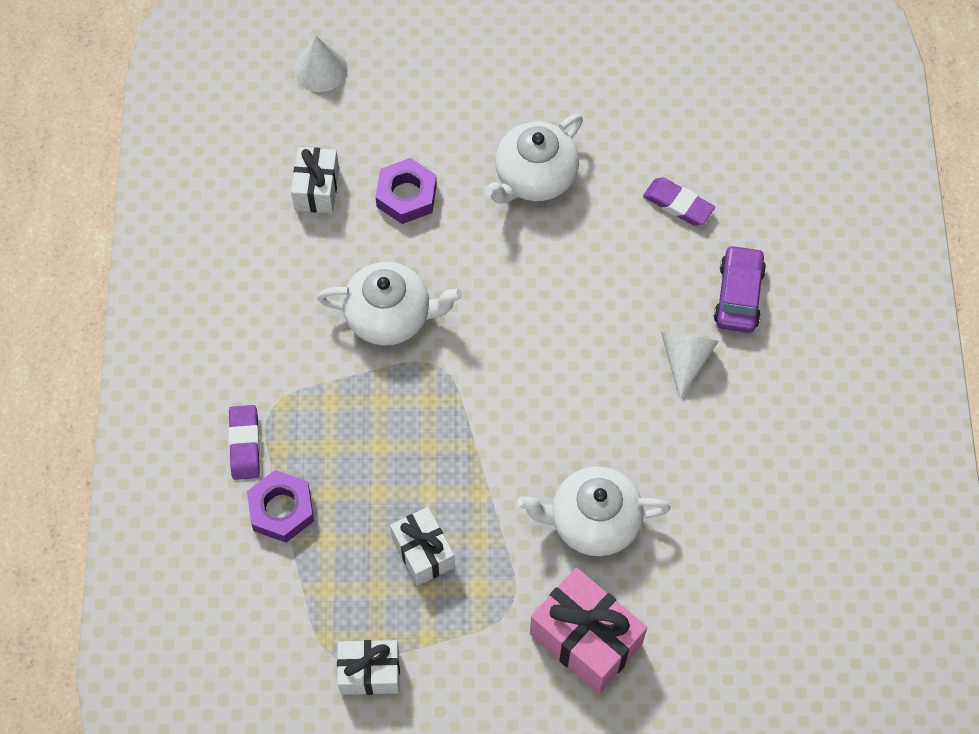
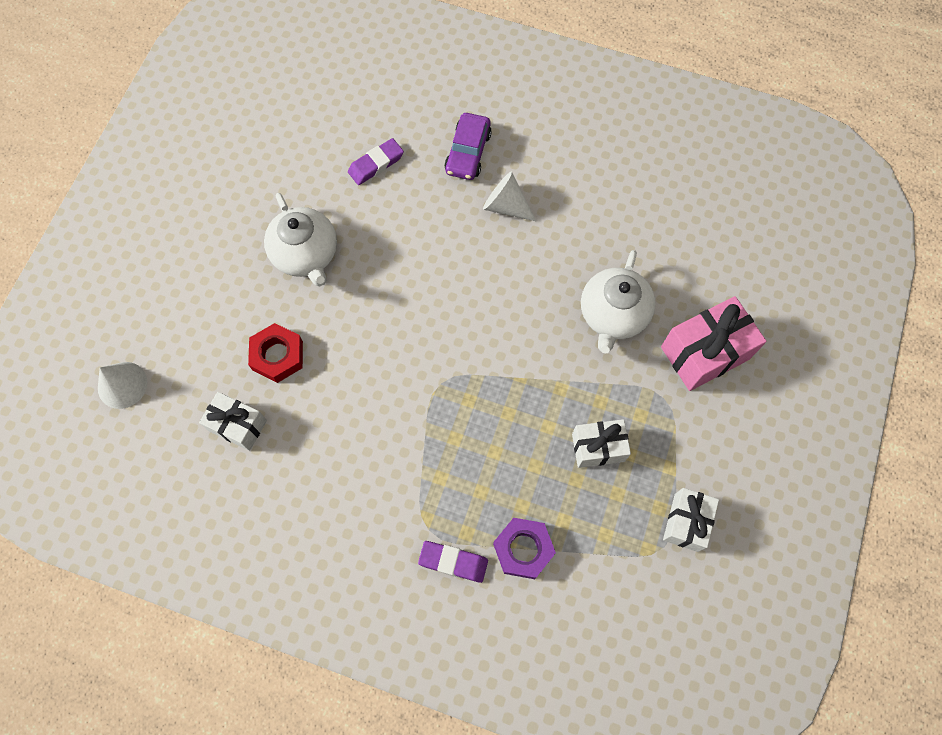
camera: 70 degrees left, 5 degrees up
(390, 316) = (382, 405): white teapot -> none
(406, 195) = (277, 356): purple nut -> red nut
(738, 295) = (468, 152): purple car -> purple car turned 105 degrees counterclockwise

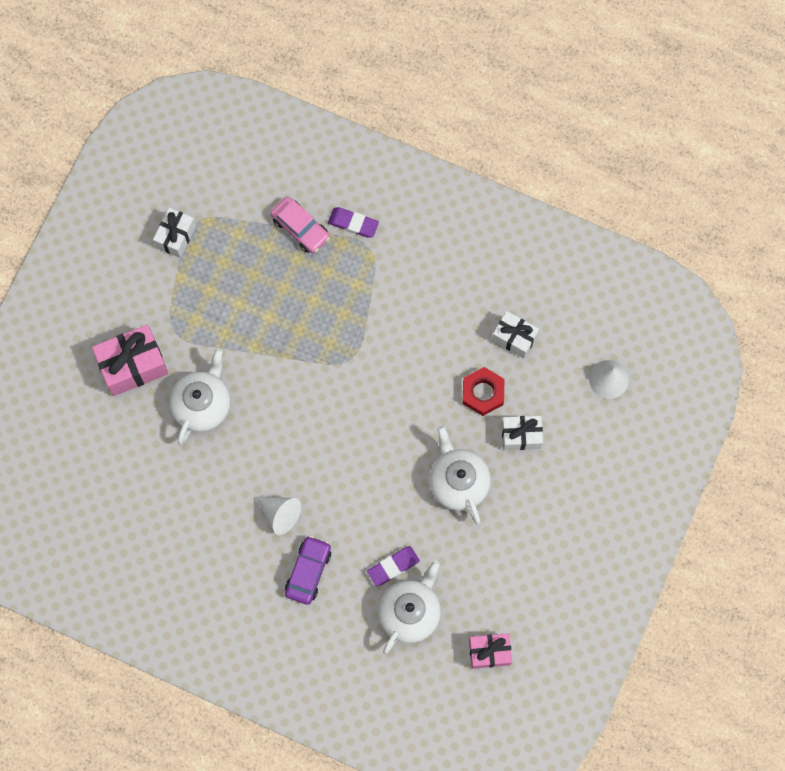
camera: 175 degrees left, 5 degrees up
(271, 94) = (489, 652): none -> pink gift
(355, 123) = (410, 612): none -> white teapot
(523, 549) = (300, 228): purple nut -> pink car
(598, 447) = (233, 297): white gift -> white gift (521, 436)

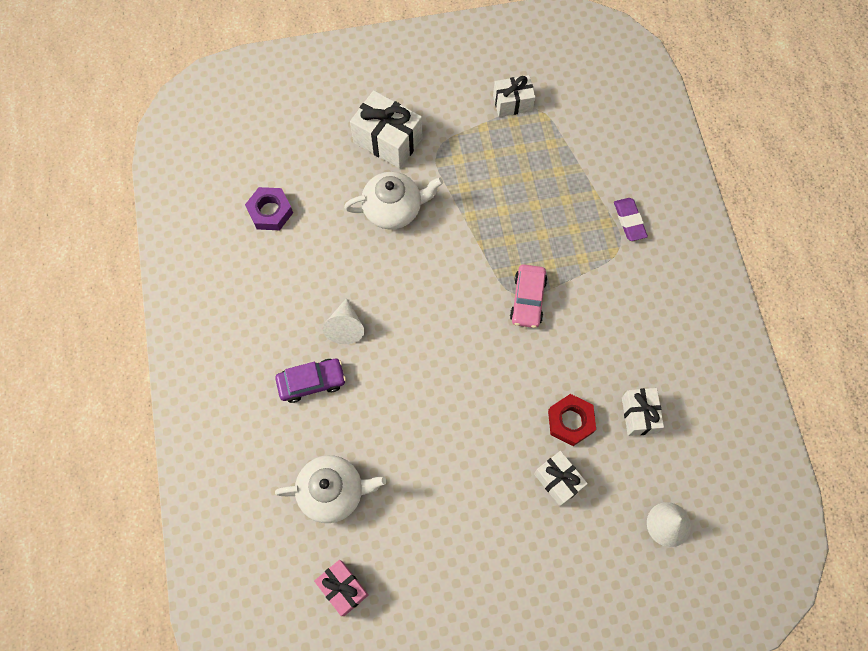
camera: 55 degrees right, 5 degrees down
(128, 509) = (270, 212): none -> purple nut
(133, 365) = (388, 140): pink gift -> white gift
(300, 228) = (593, 185): pink car -> pink car (527, 299)
(393, 566) = (363, 449): purple eraser -> none
(458, 482) = (477, 454): white teapot -> none

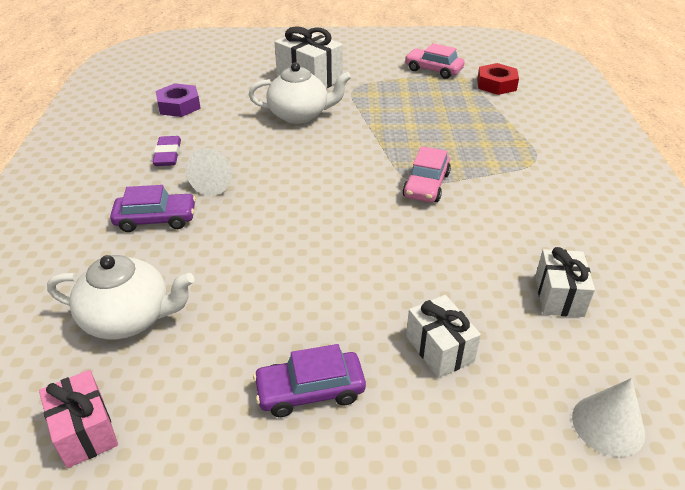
camera: 10 degrees right, 30 degrees down
(478, 532) = (310, 391): none -> purple car
(512, 103) = (433, 70): white gift -> pink car
(570, 421) = (464, 290): red nut -> red nut (496, 84)
(629, 221) = (547, 144): purple eraser -> purple eraser (168, 155)

